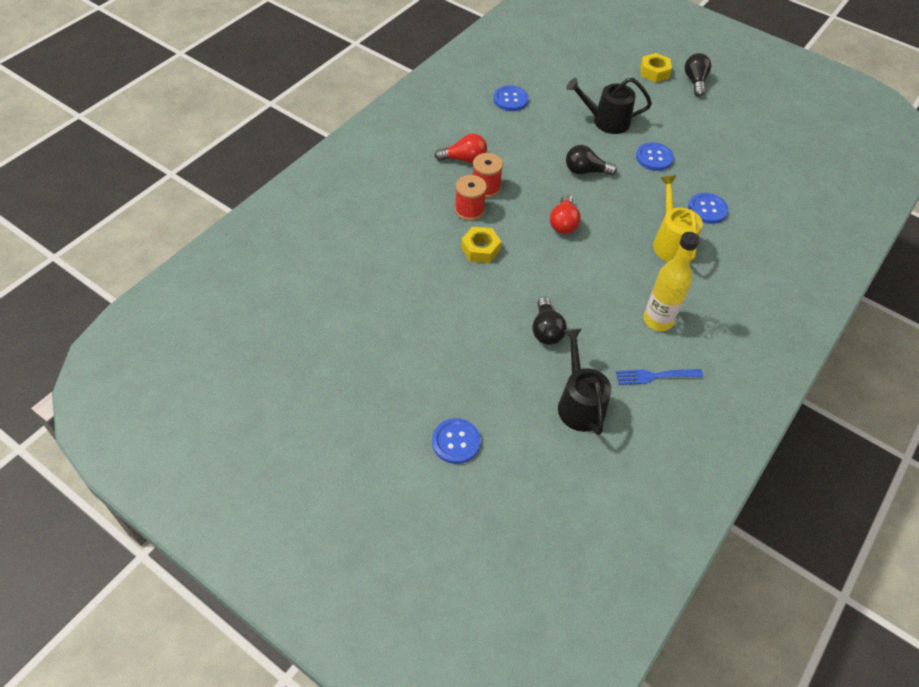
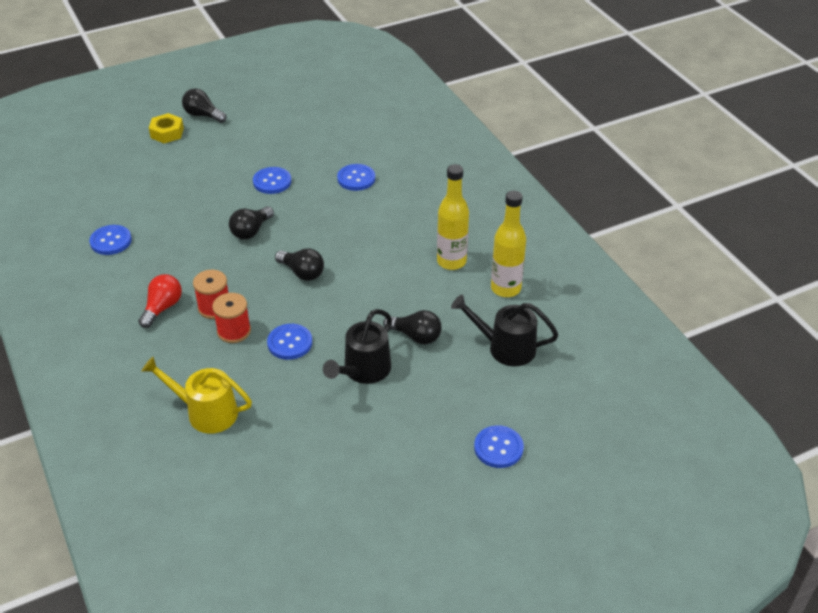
camera: 60 degrees left, 10 degrees down
(480, 249) = (289, 343): yellow nut -> blue button
(563, 223) = (302, 272): red light bulb -> black light bulb
(606, 121) = (200, 190): black watering can -> black watering can (363, 370)
(655, 376) = (505, 288): blue fork -> yellow bottle
(671, 242) = (376, 216): yellow watering can -> yellow watering can (206, 412)

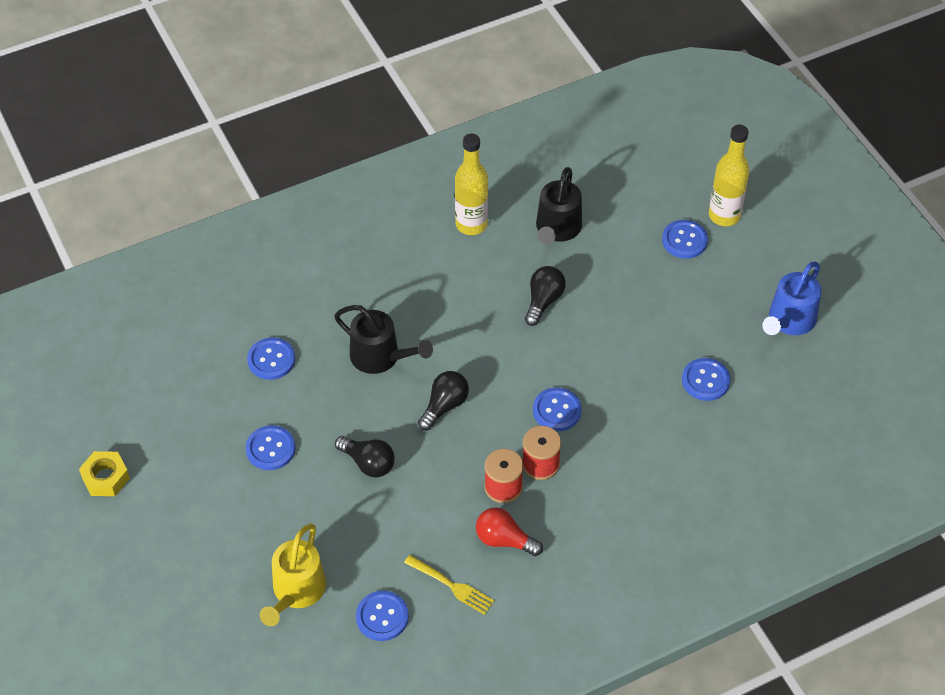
camera: 90 degrees left, 10 degrees up
(127, 277) = (451, 585): none -> yellow fork
(167, 133) = (146, 586): yellow nut -> yellow nut (105, 478)
(203, 115) = (107, 546): black light bulb -> none
(206, 412) = (659, 477): yellow watering can -> yellow watering can (296, 591)
(314, 455) = (705, 380): none -> blue button
(363, 370) = (594, 344): black watering can -> black watering can (380, 357)
(389, 535) = (789, 321): none -> blue watering can
(451, 261) = (428, 269): yellow bottle -> yellow bottle (724, 216)

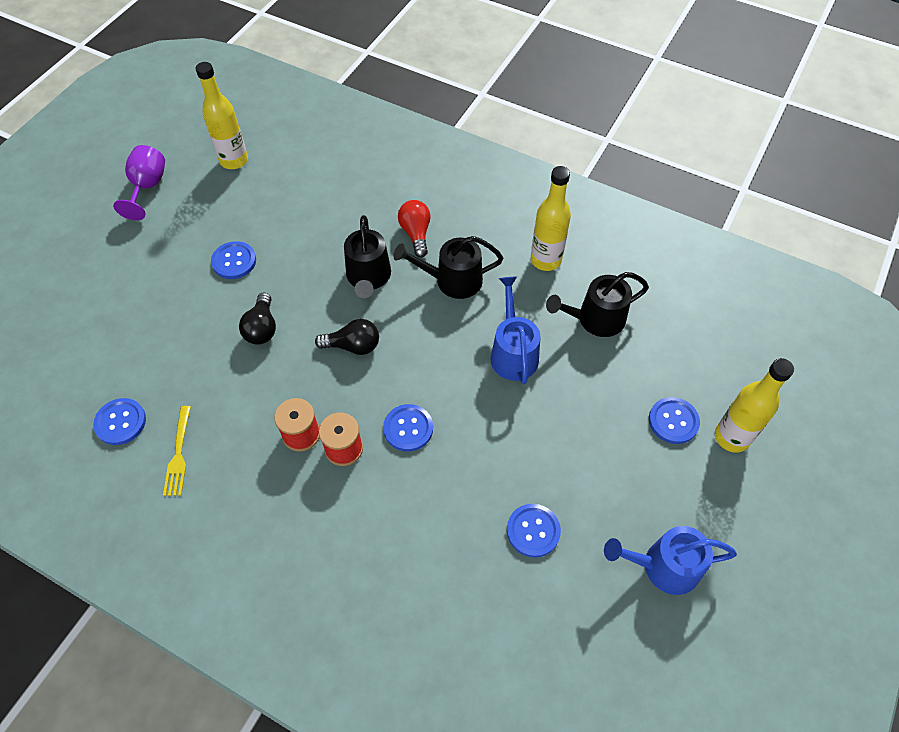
camera: 55 degrees right, 5 degrees up
(105, 478) = (147, 187): yellow nut -> purple goblet
(138, 389) = (234, 160): none -> yellow bottle
(271, 360) = (315, 215): blue button -> none
(296, 591) = (113, 352): yellow watering can -> none
(436, 299) = (452, 280): none -> black watering can
(504, 540) = (248, 466): red light bulb -> red light bulb (416, 234)
(543, 301) = (513, 353): black light bulb -> blue watering can

